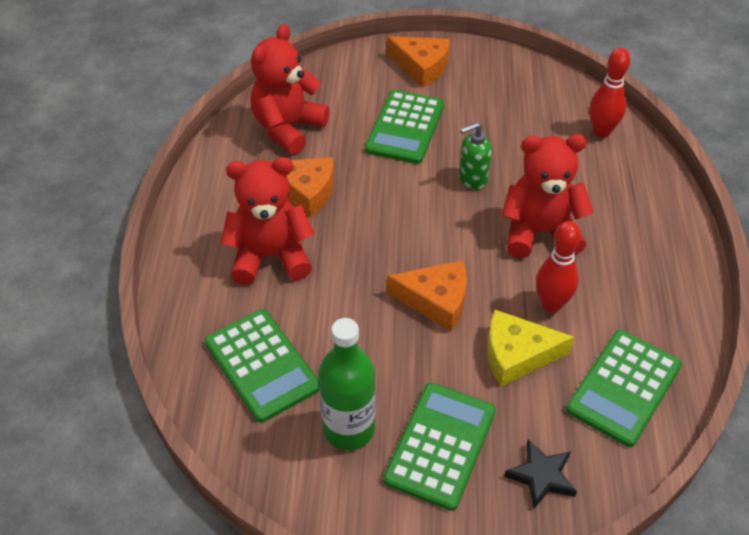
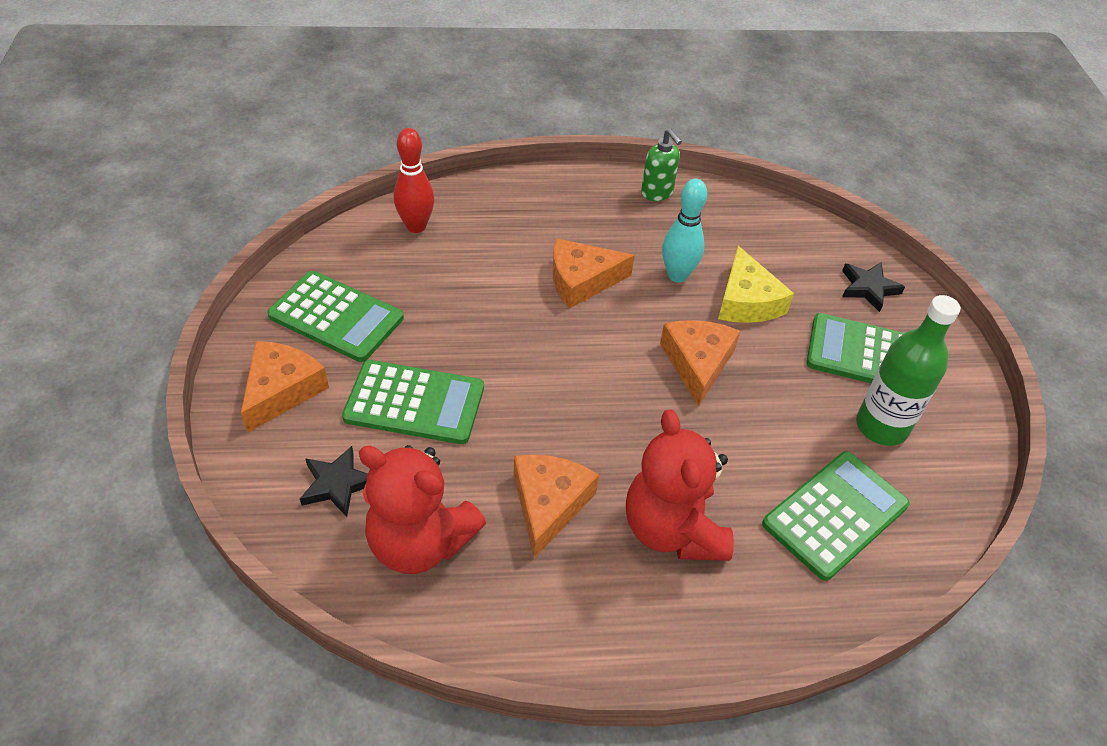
camera: 100 degrees left, 0 degrees up
(339, 93) = (337, 484): none -> black star
(472, 179) = (506, 335): green soap dispenser -> green soap dispenser (657, 193)
(539, 232) = (581, 280): red teddy bear -> orange cheese
(551, 304) = (677, 275): red bowling pin -> turquoise bowling pin
(623, 387) = (758, 233): green calculator -> green calculator (336, 317)

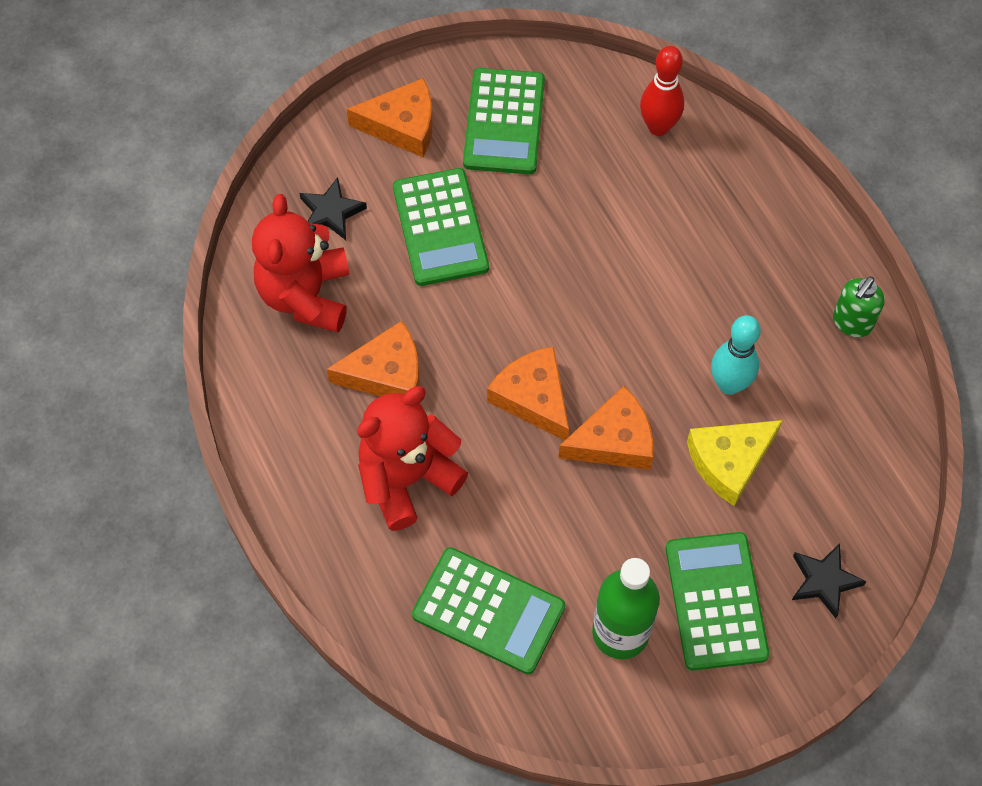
camera: 70 degrees right, 15 degrees up
(581, 280) = (668, 299): orange cheese -> orange cheese (533, 398)

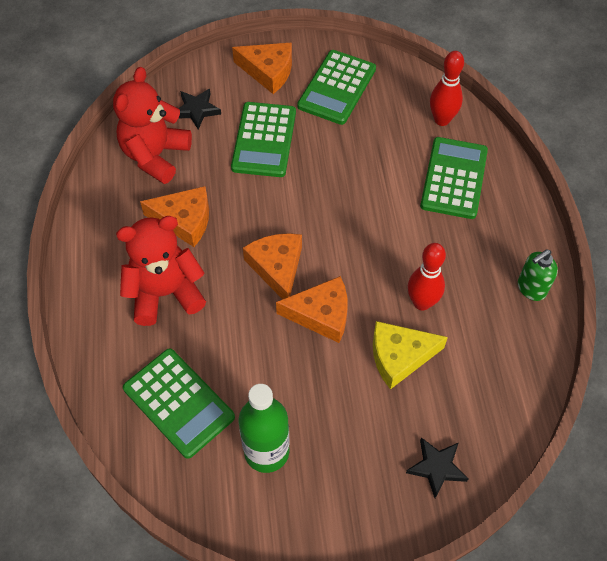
camera: 20 degrees right, 5 degrees down
(716, 601) = (348, 453): green calculator -> green calculator (454, 178)
(729, 384) = (422, 302): turquoise bowling pin -> red bowling pin

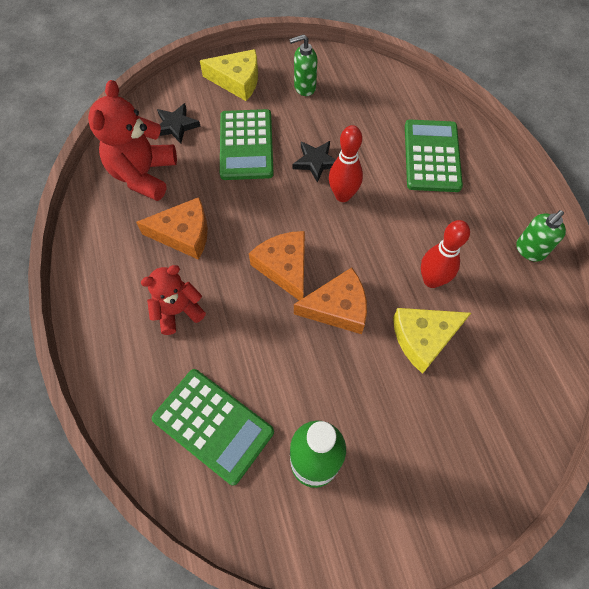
camera: 10 degrees left, 5 degrees up
(165, 293) = (178, 311): red teddy bear -> red teddy bear, size x0.64
(268, 71) = (237, 81): orange cheese -> yellow cheese
(337, 88) = (304, 87): green calculator -> green soap dispenser
(436, 467) = (488, 448): black star -> black star (316, 162)
(442, 120) = (407, 104): red bowling pin -> red bowling pin (343, 195)

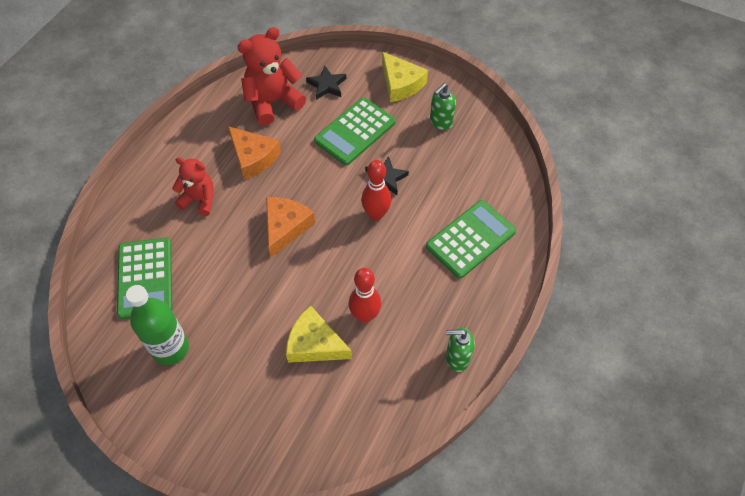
camera: 45 degrees right, 5 degrees down
(304, 87) = (440, 122): green soap dispenser -> green soap dispenser turned 75 degrees counterclockwise
(338, 308) = (287, 279): orange cheese -> none

